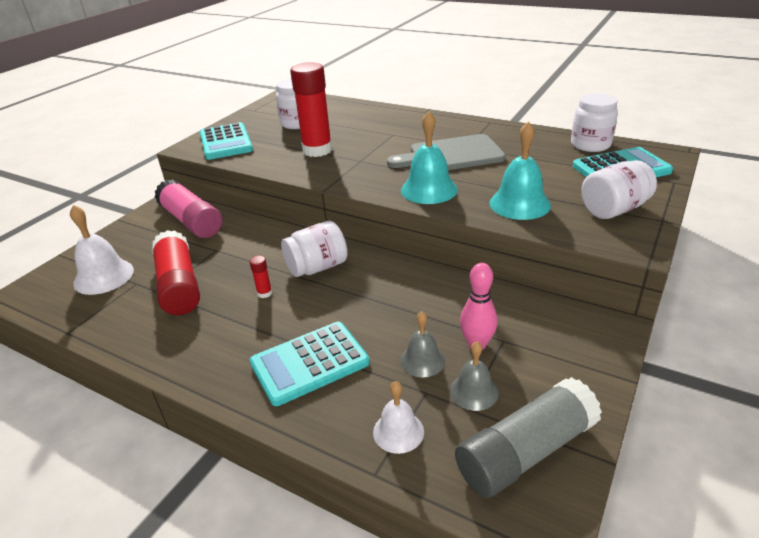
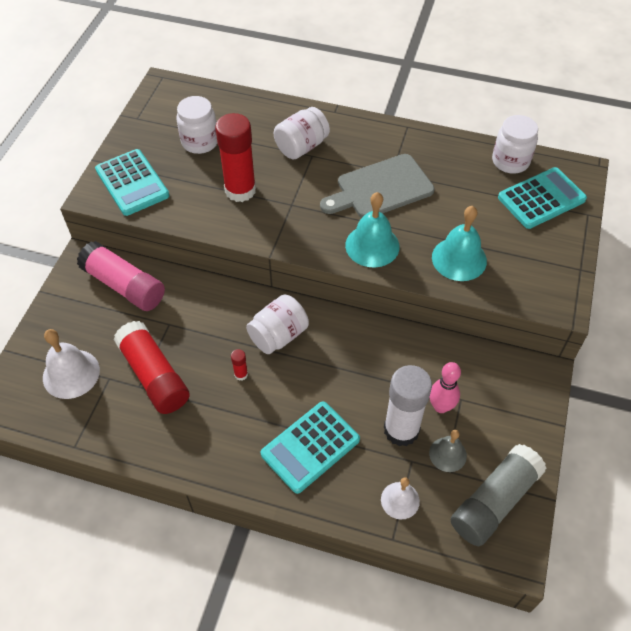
camera: 15 degrees left, 20 degrees up
(422, 360) = (401, 430): grey bell -> white glue stick
(613, 209) = (540, 259): white jar -> white jar (301, 147)

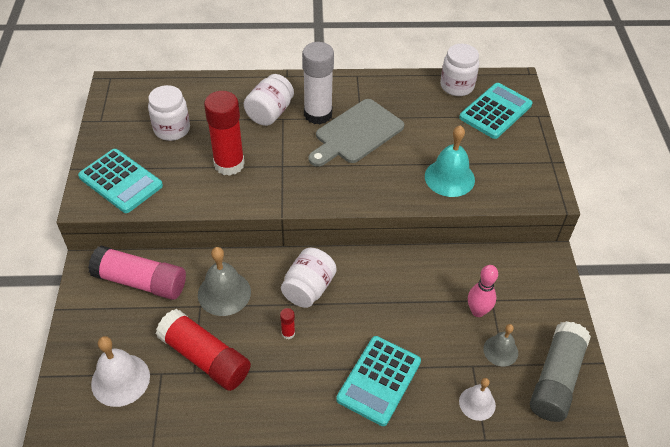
camera: 20 degrees left, 5 degrees down
(196, 317) = (224, 293): none -> grey bell
(372, 245) = (370, 184): turquoise bell -> none
(401, 430) = (452, 341): white glue stick -> white glue stick (318, 114)

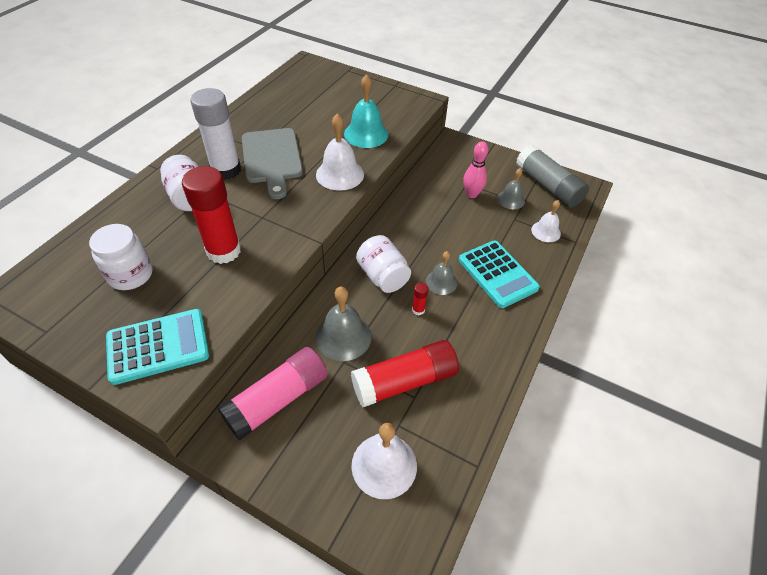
camera: 60 degrees left, 0 degrees up
(334, 337) = (441, 282): none -> grey bell
(375, 187) = (340, 174): none -> white bell
(457, 86) = (280, 89): white jar -> none
(495, 111) = (324, 85): turquoise calculator -> none

